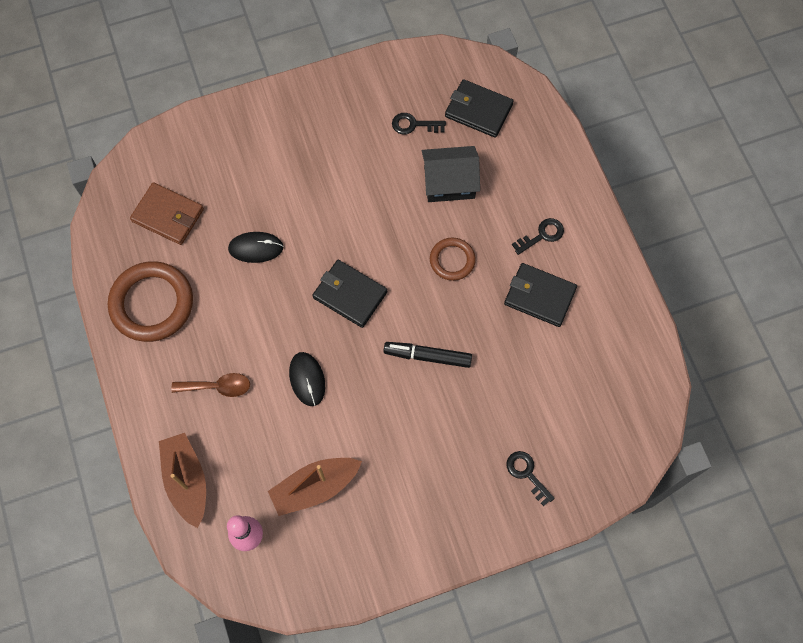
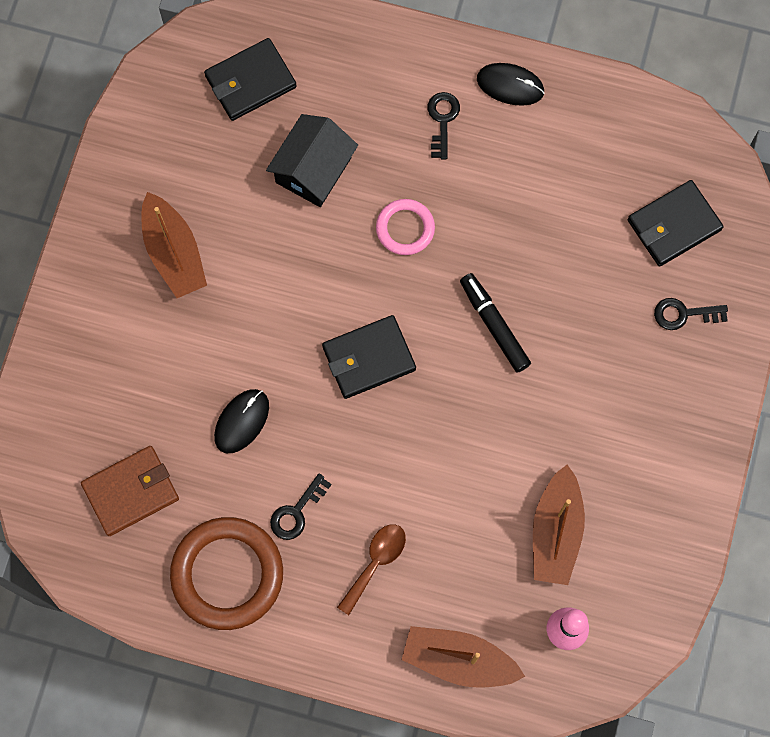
camera: 55 degrees left, 5 degrees up
(307, 379) = (433, 464): black mouse -> black mouse (510, 85)
(336, 140) = (174, 252): none -> brown boat
(414, 125) = (217, 159): black key -> black key (296, 512)
(428, 356) = (494, 325): black marker -> black marker turned 105 degrees clockwise
(452, 260) = (405, 228): brown ring -> pink ring
(539, 296) = (507, 170): black wallet -> black wallet (674, 225)

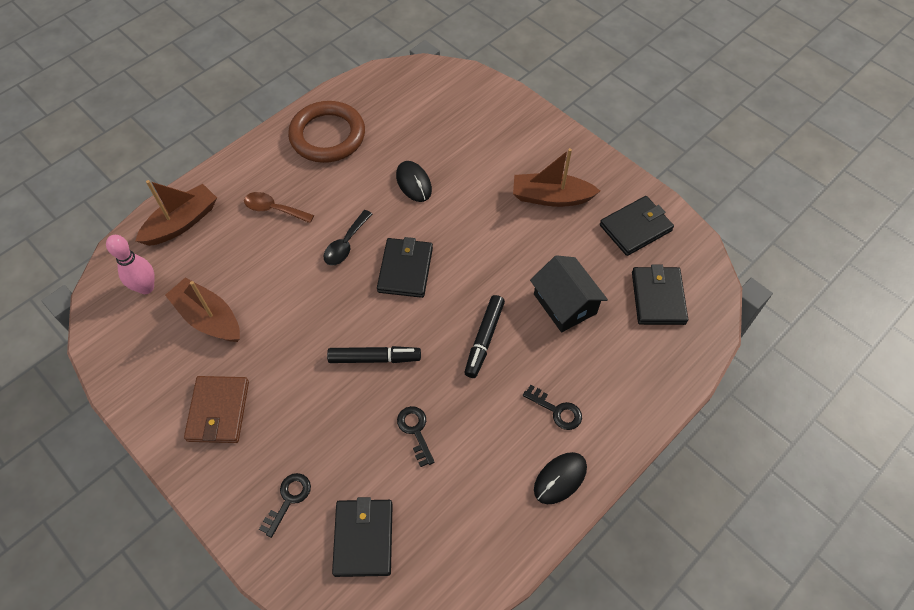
camera: 120 degrees right, 15 degrees down
(131, 491) = (411, 113): brown wallet -> brown wallet (218, 411)
(167, 142) = (635, 228): none -> black wallet
(296, 512) = (336, 184): black key -> black key (415, 431)
(374, 445) = (346, 244): none -> black spoon
(375, 563) = (274, 209): brown spoon -> brown spoon turned 135 degrees clockwise
(405, 228) = (484, 339): pink ring -> black marker

